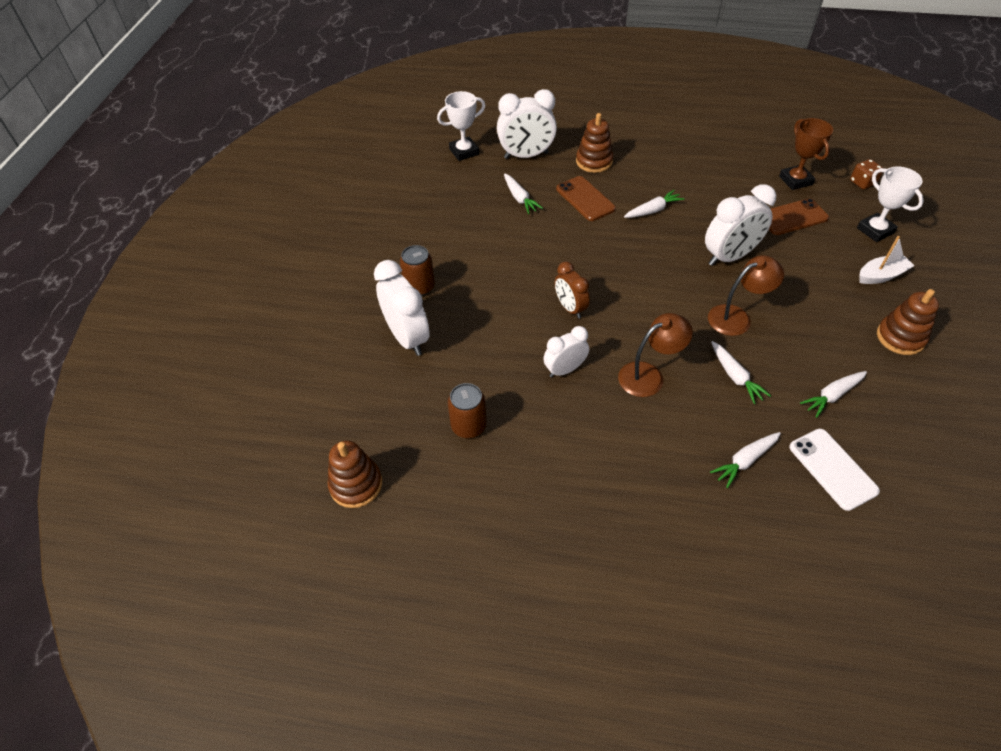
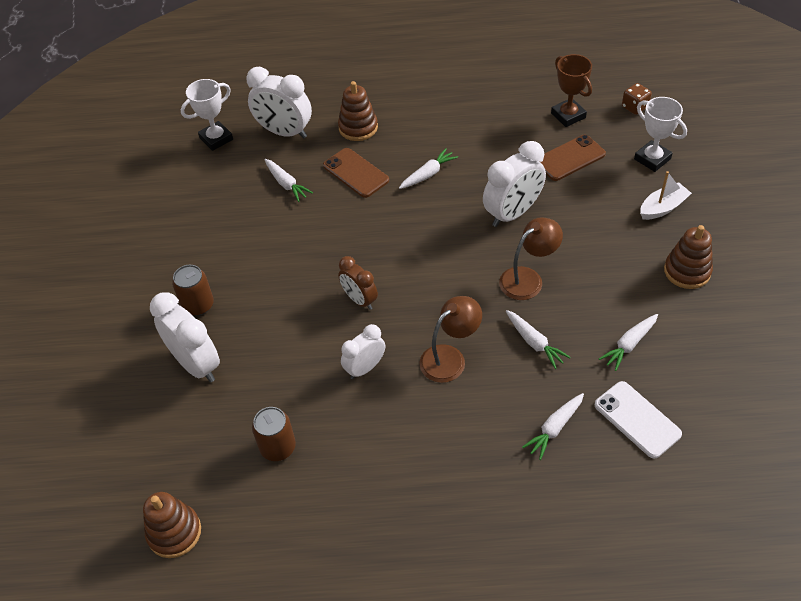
camera: 10 degrees left, 0 degrees up
(526, 155) = (284, 132): white clock -> white clock turned 45 degrees clockwise

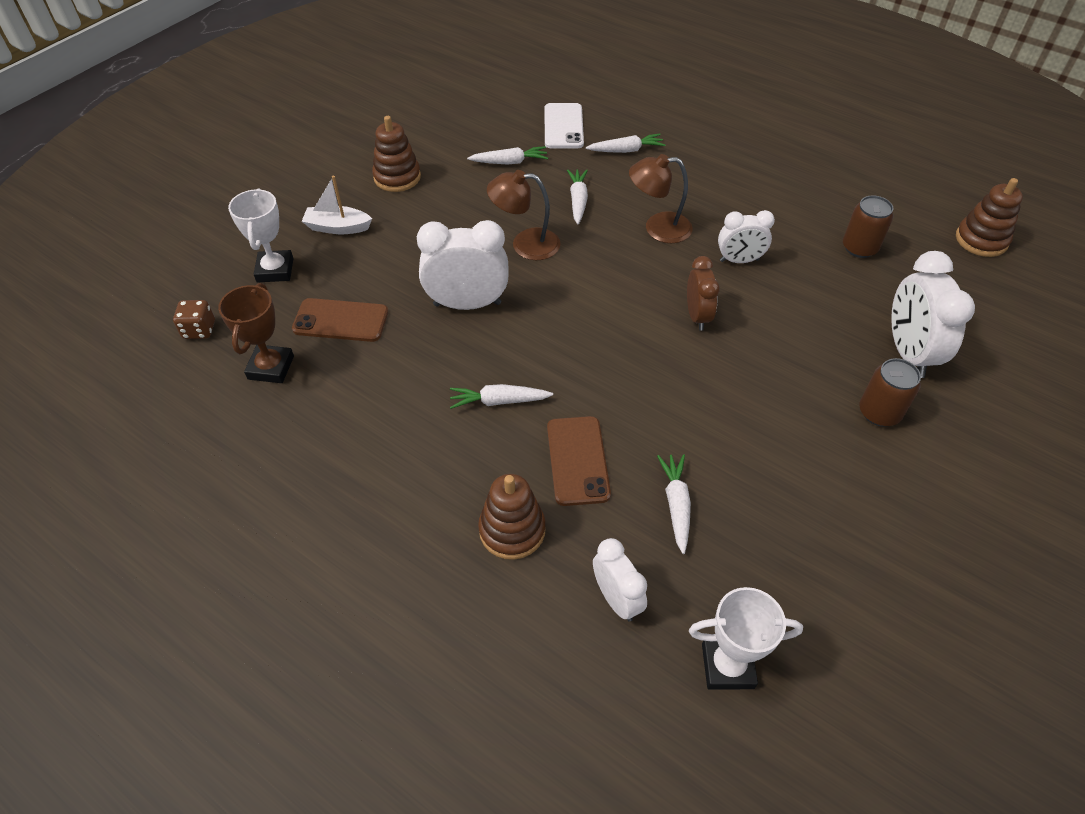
camera: 145 degrees left, 0 degrees up
(284, 132) = (616, 599): white clock -> white clock, size x0.62

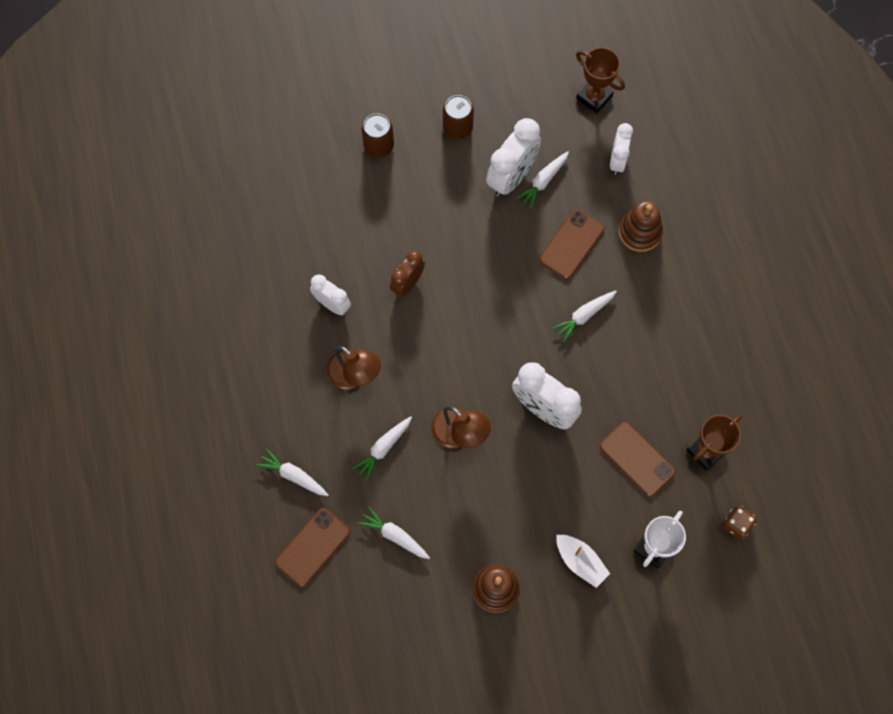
camera: 140 degrees left, 20 degrees up
(498, 401) = (584, 316): white carrot -> white carrot turned 105 degrees clockwise
(563, 126) = (313, 547): white phone -> brown phone
(727, 666) = (594, 97): white trophy -> brown trophy
(859, 248) = (243, 252): brown can -> brown can (457, 127)
(908, 353) = (315, 164): white clock -> white clock (512, 177)
(981, 240) = (159, 196): brown stacking toy -> none

